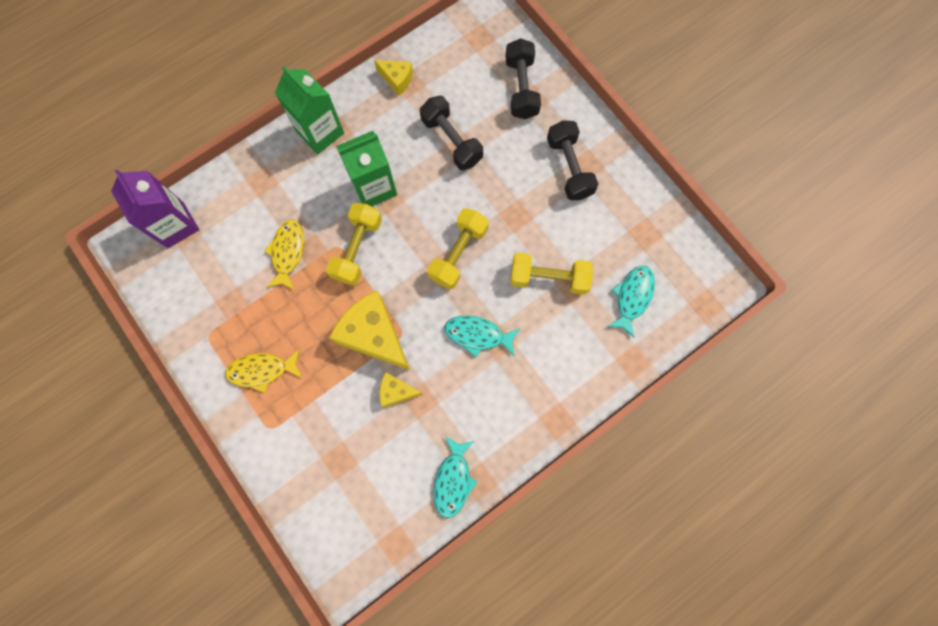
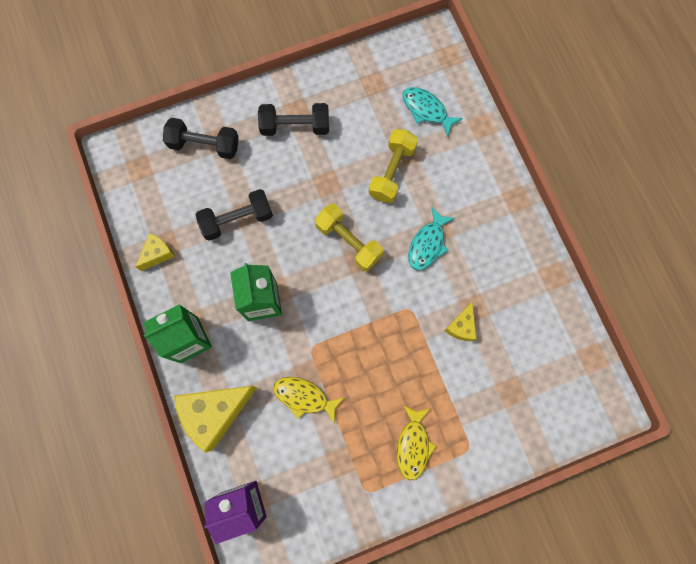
camera: 75 degrees left, 0 degrees up
(357, 249) = (319, 331): yellow dumbbell -> none
(374, 335) = (405, 334): yellow cheese -> yellow cheese (215, 412)
(453, 480) = (548, 297): turquoise fish -> none

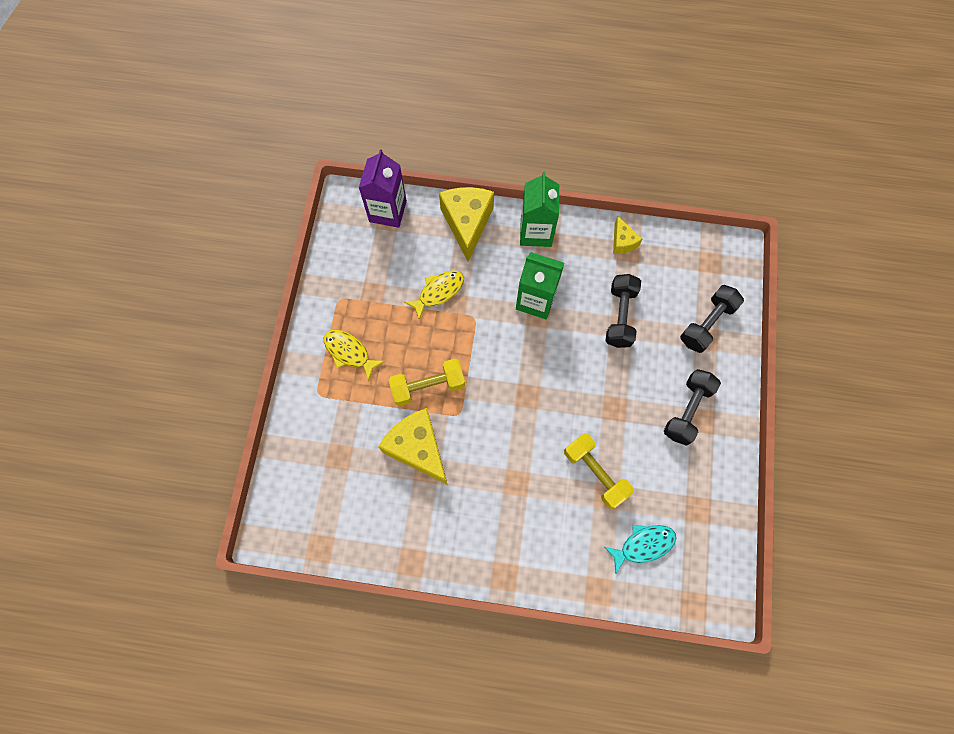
camera: 120 degrees right, 5 degrees down
(348, 241) = (549, 397): yellow dumbbell -> yellow dumbbell (428, 386)
(428, 244) = (508, 464): turquoise fish -> none
(461, 326) = (418, 449): yellow cheese -> yellow cheese, size x1.95

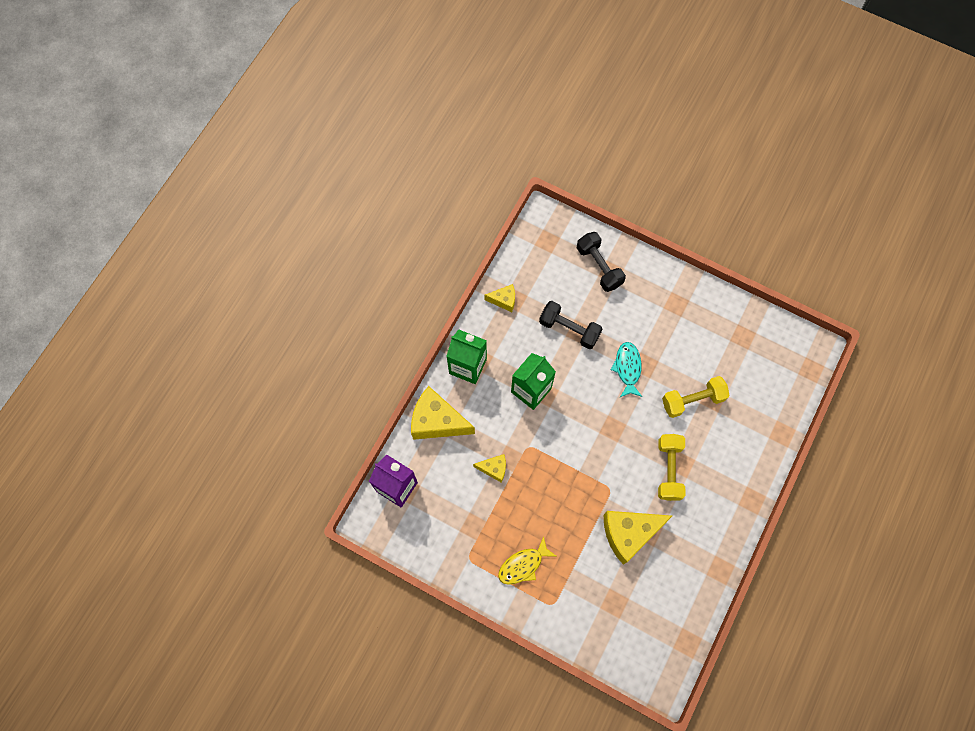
camera: 70 degrees left, 0 degrees up
(428, 386) = (577, 507): yellow dumbbell -> yellow dumbbell (669, 469)
(438, 292) = (494, 468): yellow fish -> yellow cheese
(643, 545) = (758, 387): turquoise fish -> turquoise fish (627, 368)
(687, 410) = (665, 311): black dumbbell -> none

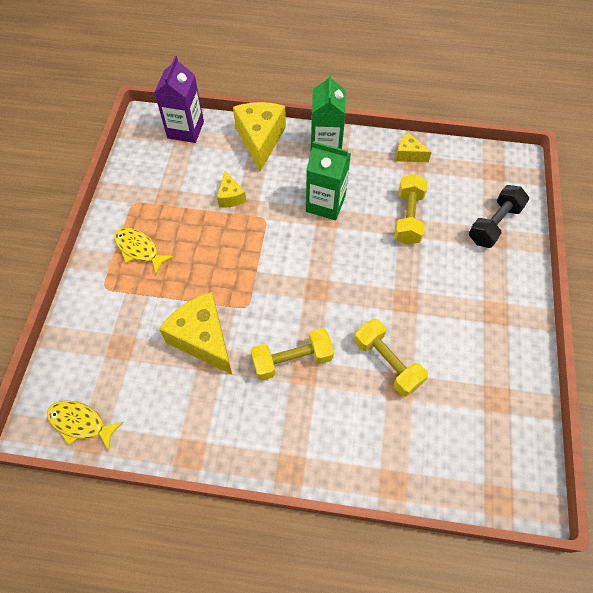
camera: 70 degrees right, 10 degrees down
(504, 300) = (408, 155): yellow cheese -> yellow cheese turned 135 degrees clockwise
(569, 329) = (408, 218): black dumbbell -> yellow dumbbell
(627, 368) = (392, 284): turquoise fish -> none
(672, 649) = (81, 423): none -> yellow fish

